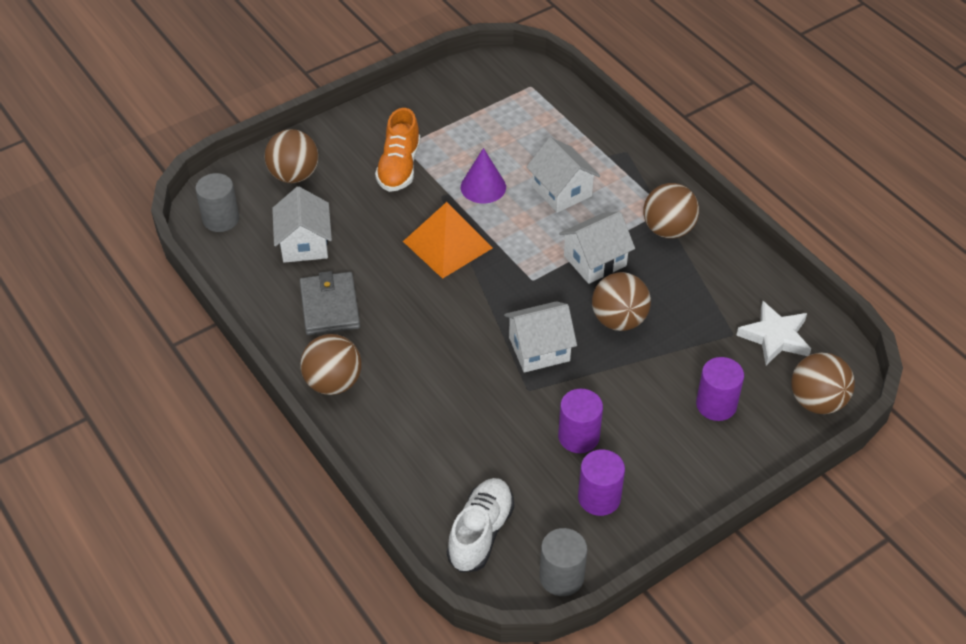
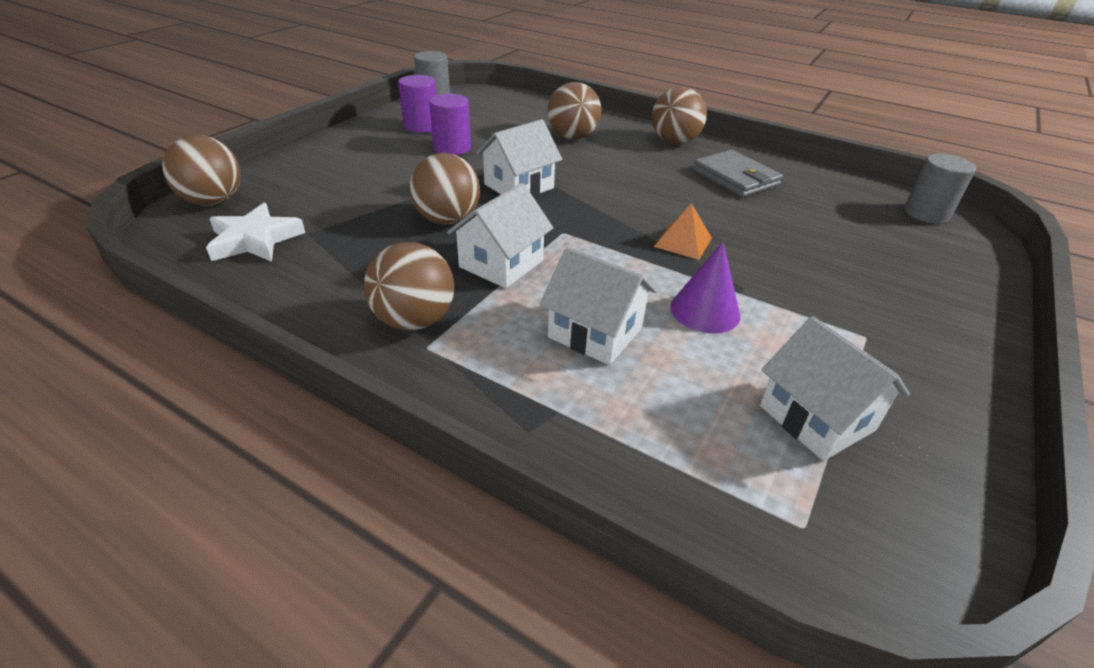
camera: 155 degrees right, 10 degrees down
(294, 175) = (930, 267): brown ball -> brown ball (572, 137)
(304, 244) = (822, 212): white house -> white house (816, 418)
(399, 167) = (834, 307): orange shoe -> none
(447, 244) = (683, 242): orange pyramid -> orange pyramid, size x0.57
(480, 533) = (500, 104): white shoe -> none
(716, 405) = (326, 182): purple cylinder -> none

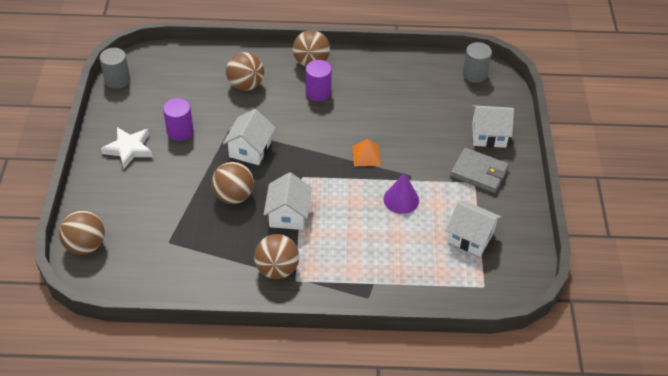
camera: 30 degrees left, 10 degrees up
(255, 240) = (145, 260): white star -> white star (129, 149)
(421, 126) = (139, 117): purple cylinder -> purple cylinder (318, 92)
(595, 333) = (361, 236): white house -> white house (489, 135)
(735, 178) = (365, 85): grey wallet -> grey wallet (479, 172)

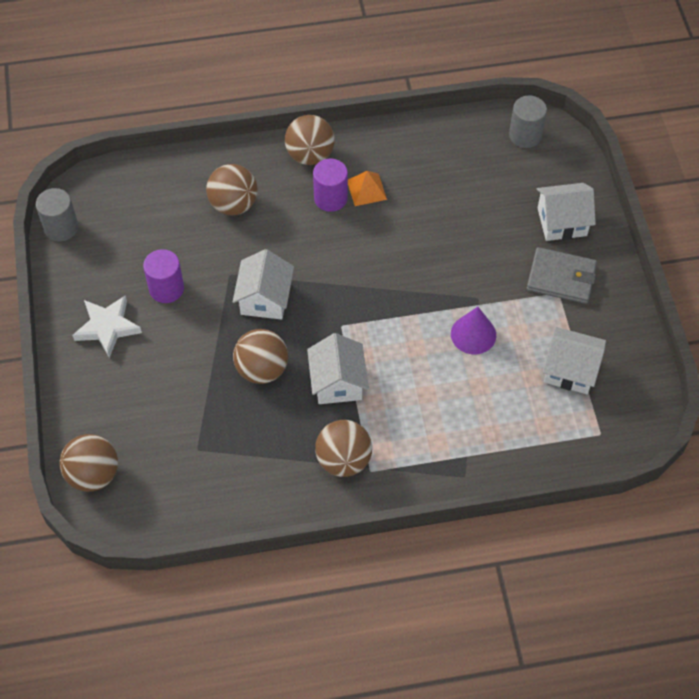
camera: 10 degrees left, 10 degrees up
(366, 155) = (415, 280): orange pyramid -> orange pyramid (366, 189)

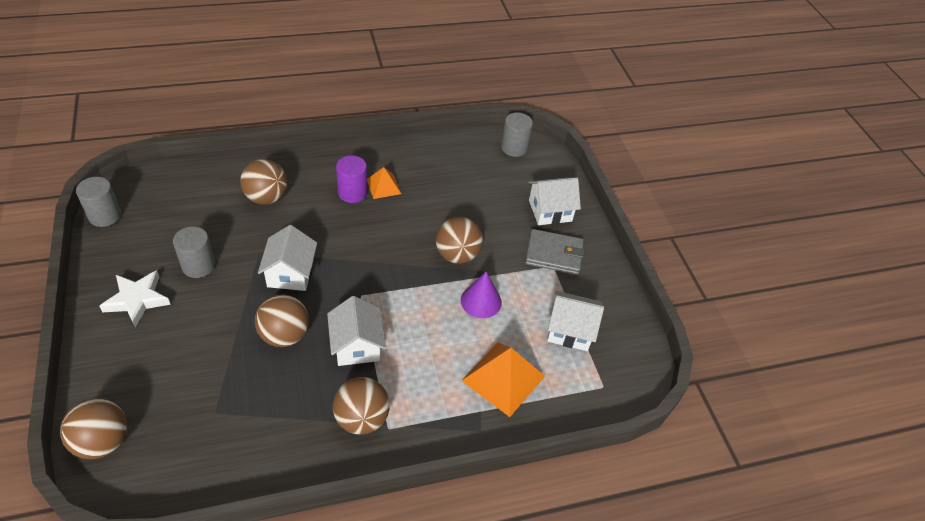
camera: 10 degrees left, 10 degrees down
(166, 288) = (198, 265): purple cylinder -> grey cylinder
(310, 155) = (335, 160): brown ball -> brown ball (457, 255)
(492, 422) = (503, 378): none -> orange pyramid

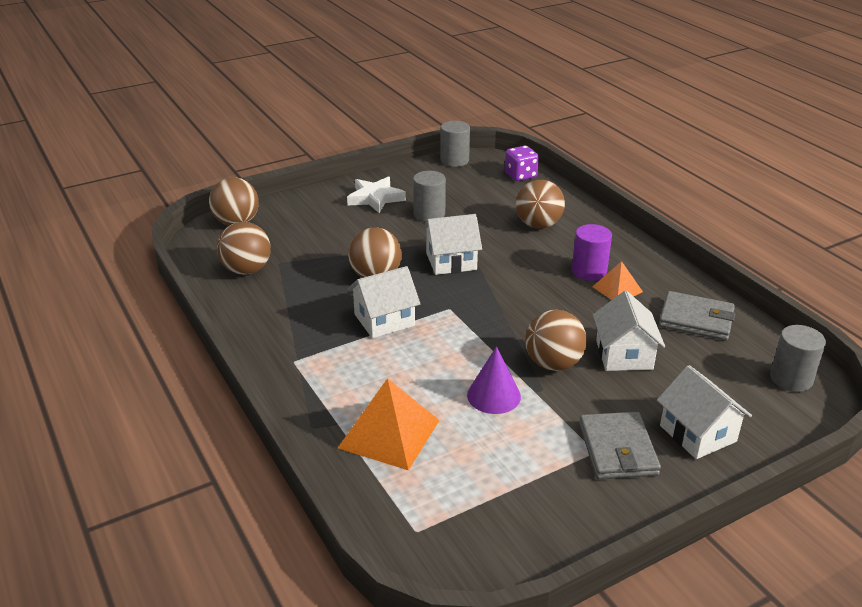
camera: 80 degrees right, 15 degrees down
(172, 179) = (520, 175): none -> purple dice
(362, 418) = (299, 342): brown ball -> brown ball (246, 270)
(438, 162) = (696, 319): none -> grey wallet
(570, 330) = (492, 484): white house -> white house (624, 355)

